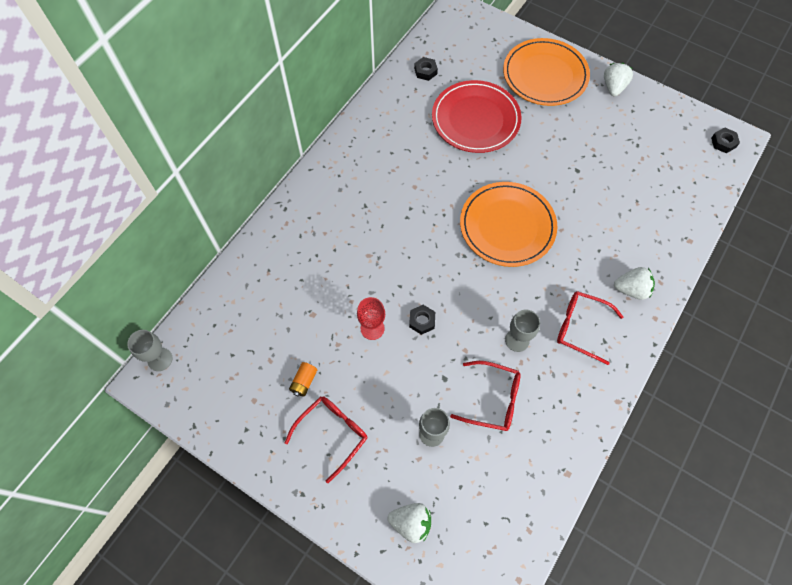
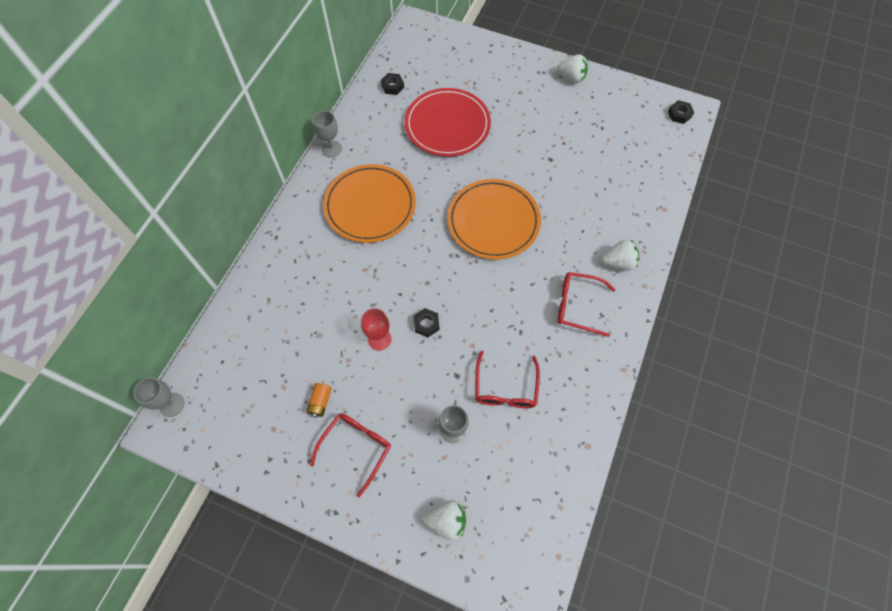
camera: 10 degrees left, 0 degrees up
(492, 399) = (505, 388): red glasses -> red glasses turned 90 degrees clockwise
(517, 340) = (520, 327): grey goblet -> grey goblet (331, 149)
(545, 75) = (506, 75): orange plate -> orange plate (370, 205)
(613, 87) = (571, 77): white strawberry -> white strawberry turned 105 degrees clockwise

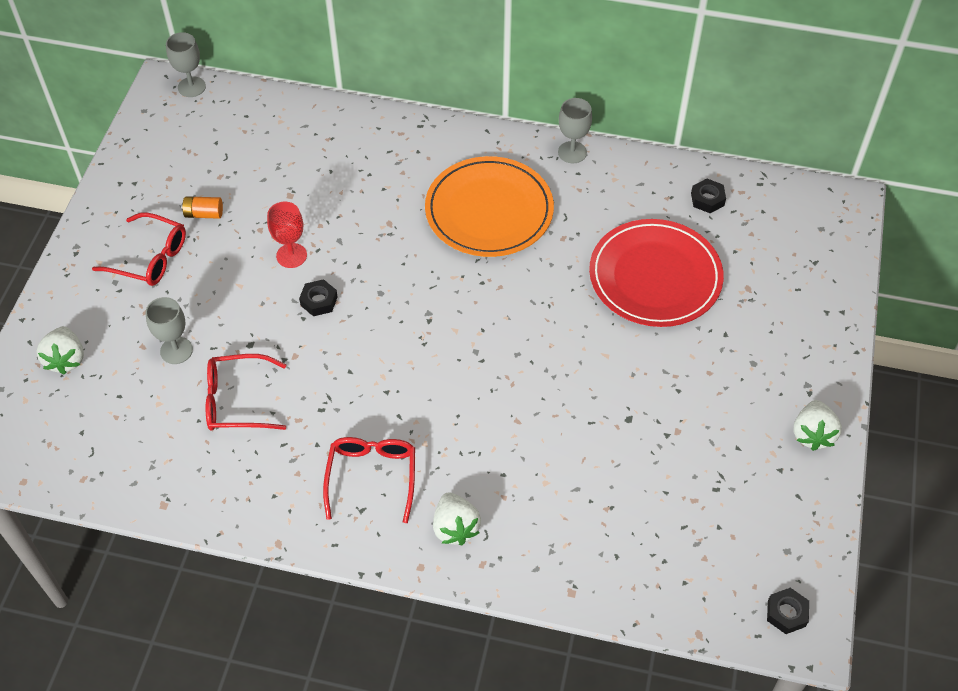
camera: 80 degrees right, 10 degrees down
(493, 221) = (495, 356): orange plate -> none

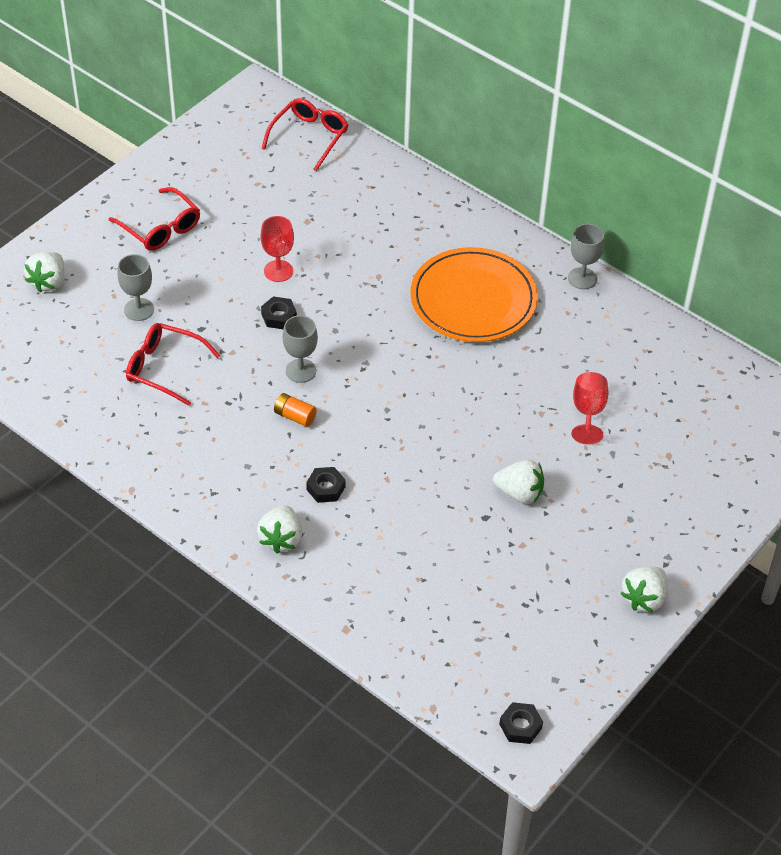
camera: 25 degrees right, 5 degrees down
(191, 87) = (278, 100): grey goblet -> grey goblet (301, 371)
(204, 214) = (225, 209): orange battery -> orange battery (295, 416)
(372, 477) = (237, 472): red glasses -> red glasses (309, 137)
(644, 381) = (519, 493): none -> white strawberry
(655, 277) = (588, 412): red plate -> red goblet
(707, 199) = (682, 366): black nut -> black nut (325, 488)

